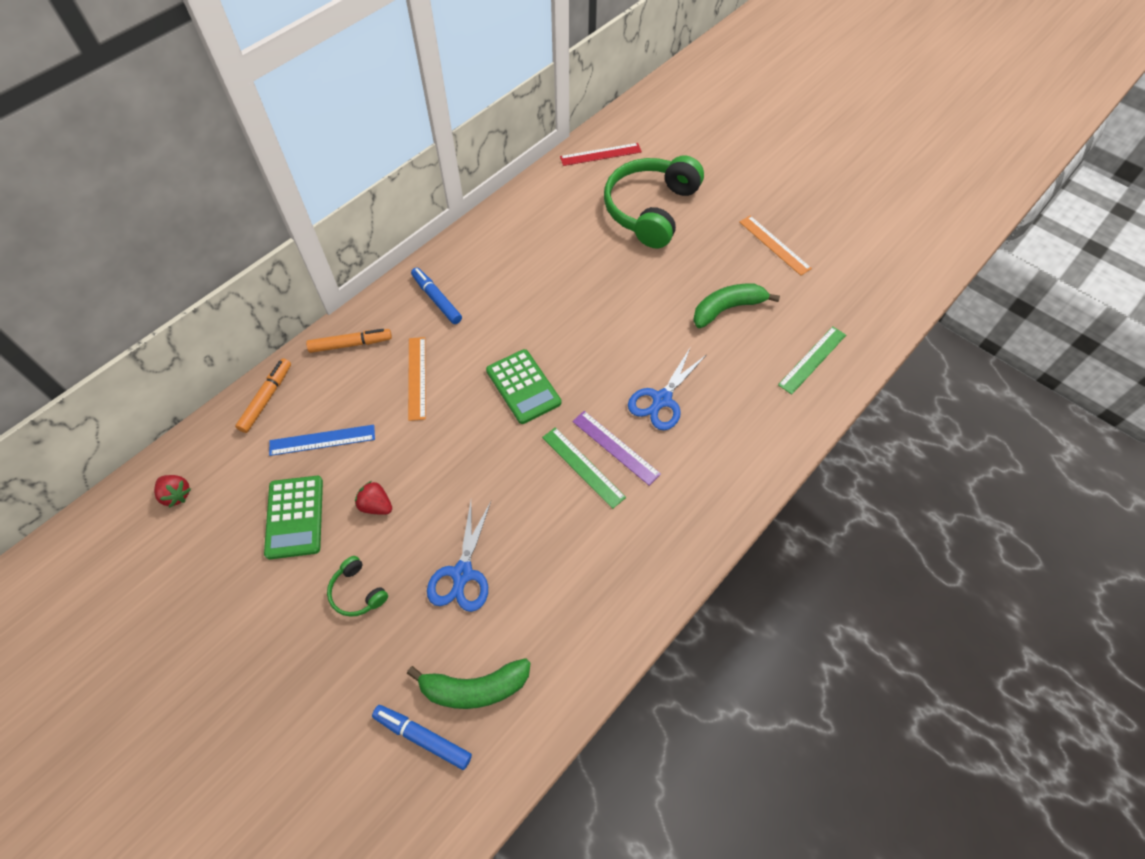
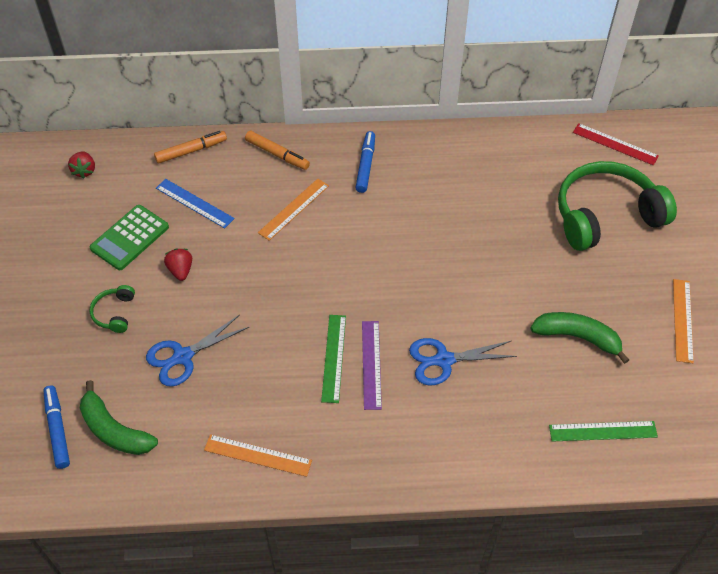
camera: 45 degrees right, 5 degrees down
(523, 386) = (356, 271): green calculator -> none
(613, 594) = (257, 455): none -> orange ruler

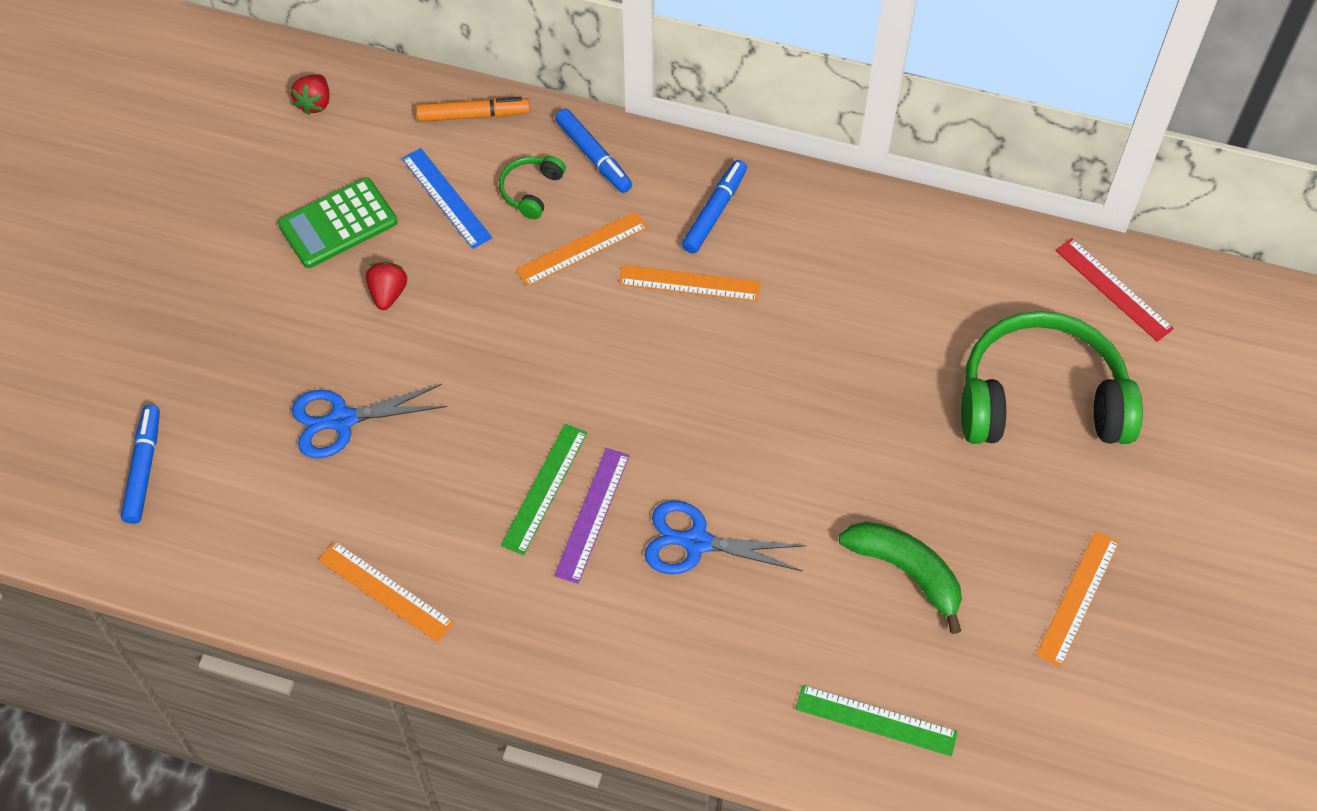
camera: 20 degrees right, 5 degrees up
(114, 430) = (214, 493): green banana -> none
(115, 313) = (276, 328): green headphones -> green headphones (531, 191)
(277, 154) = (594, 156): orange marker -> blue marker
(369, 210) = (689, 283): none -> orange ruler

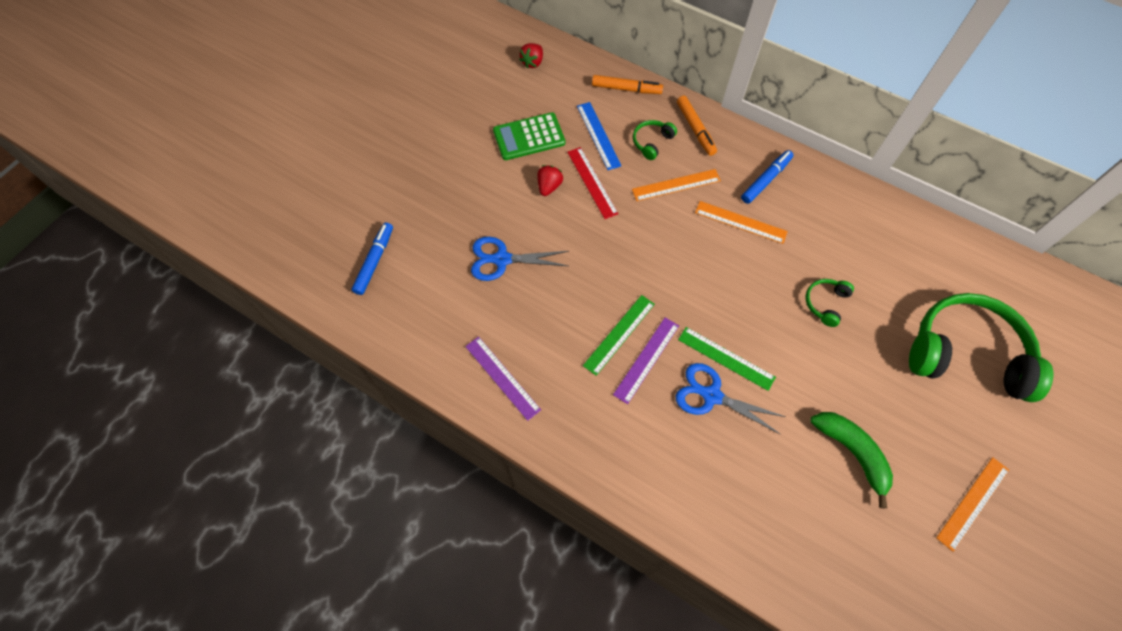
camera: 15 degrees right, 5 degrees up
(385, 591) = (502, 377): orange ruler -> purple ruler
(594, 156) = (695, 129): blue marker -> orange marker
(834, 374) = (825, 303): none -> green headphones
(876, 720) = (812, 555): green ruler -> green ruler (726, 358)
(1113, 289) = (1028, 290): red ruler -> red ruler (592, 182)

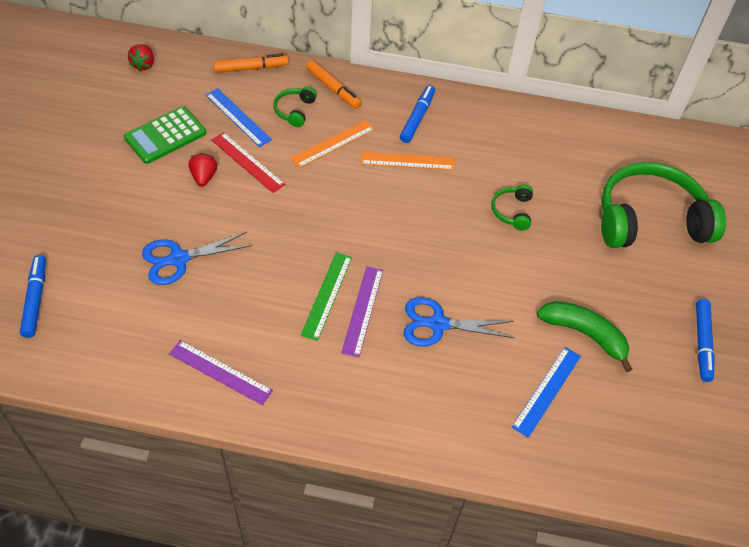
camera: 25 degrees left, 10 degrees down
(726, 358) = (439, 286): green ruler -> none
(793, 497) = (547, 391): none -> blue ruler
(972, 503) = (702, 343): orange ruler -> blue marker

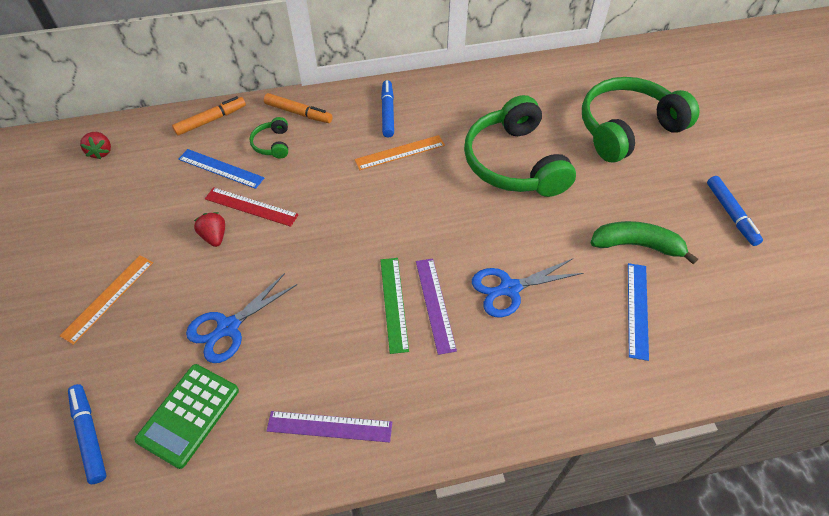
camera: 20 degrees left, 0 degrees up
(165, 135) = (155, 211): green calculator -> green calculator (189, 415)
(333, 143) = (324, 161): orange ruler -> orange ruler (108, 298)
(512, 211) = (514, 163): green headphones -> green headphones, size x2.38

